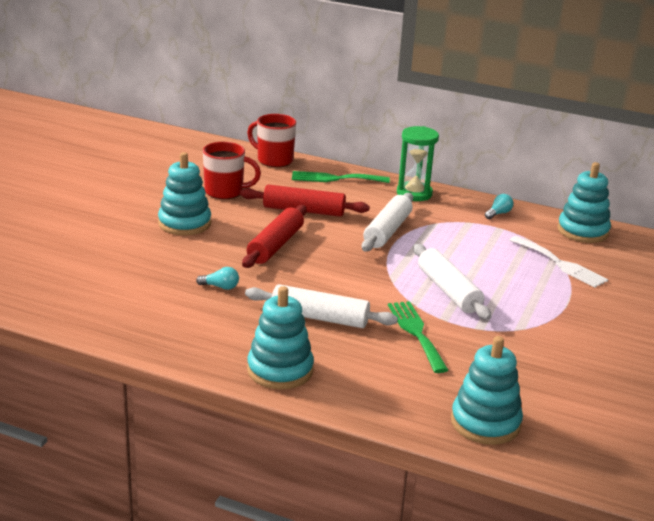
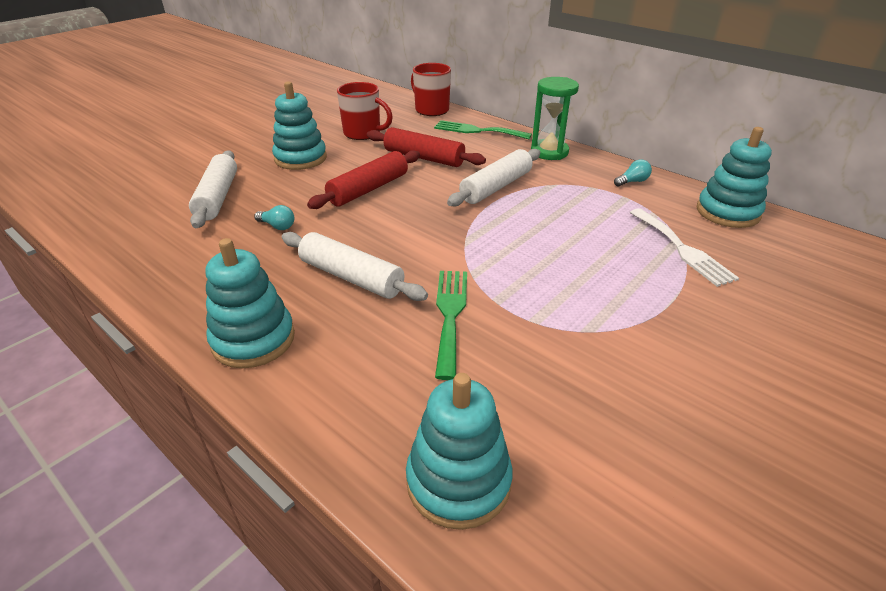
camera: 20 degrees right, 10 degrees up
(448, 291) = (523, 265): white rolling pin -> white rolling pin (217, 197)

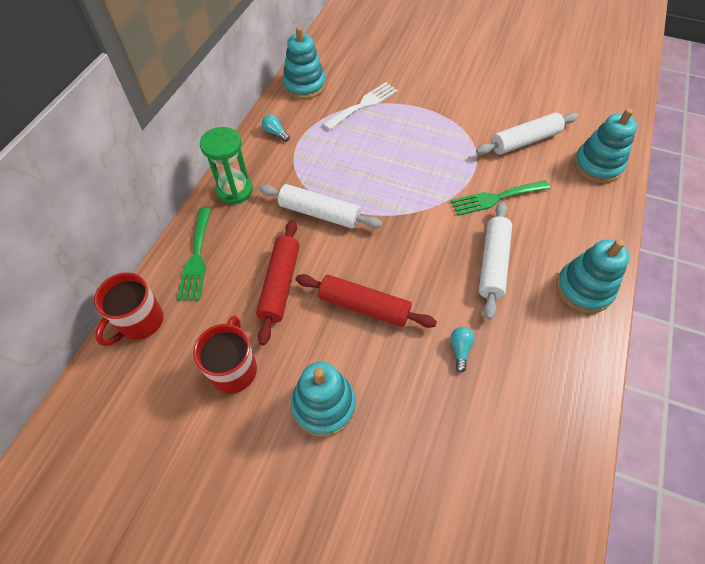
camera: 110 degrees left, 20 degrees up
(217, 197) = (441, 440): white rolling pin -> white rolling pin (525, 141)

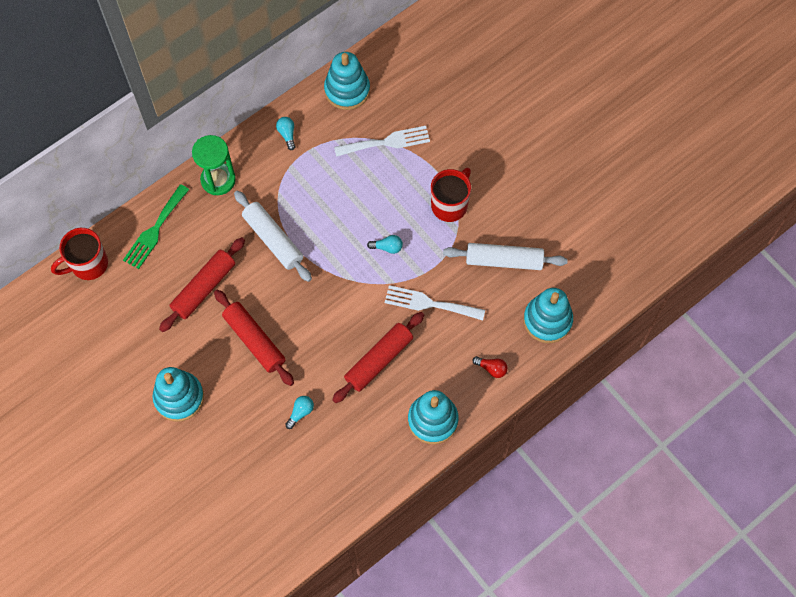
camera: 30 degrees right, 10 degrees up
(234, 369) = (134, 338): red mug -> red mug (450, 205)
(424, 174) = (387, 247): none -> turquoise light bulb
(492, 263) = (379, 360): white rolling pin -> red rolling pin
(496, 198) = (429, 303): green fork -> white fork
(590, 221) = (491, 368): none -> red light bulb

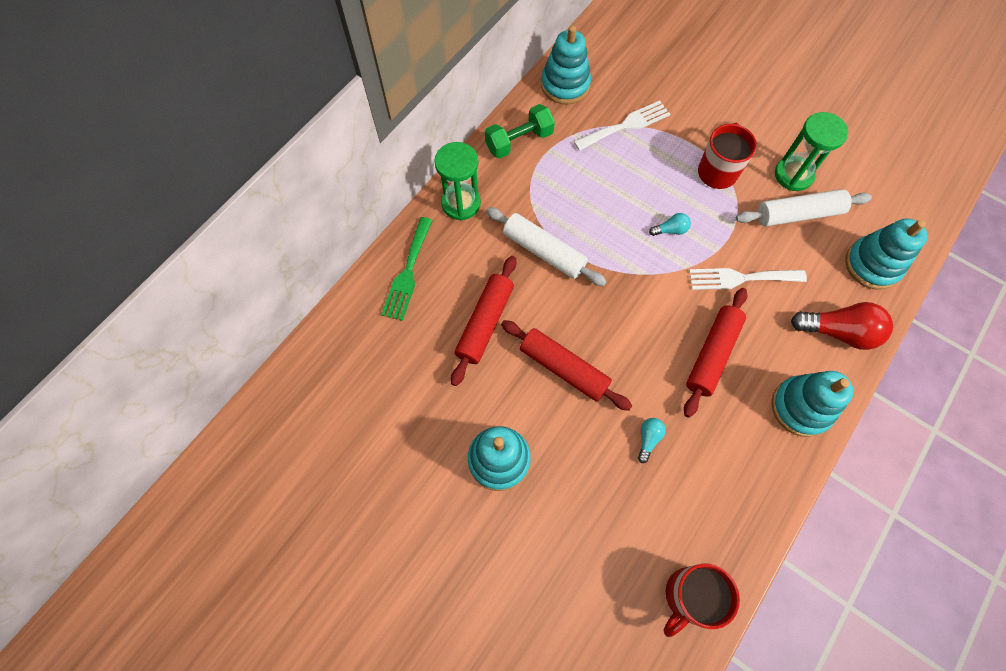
camera: 15 degrees left, 0 degrees up
(88, 264) = (342, 329): red mug -> red mug (689, 596)
(287, 134) = (519, 141): turquoise light bulb -> green dumbbell
(491, 368) = (838, 332): red light bulb -> red light bulb, size x2.04
(516, 224) = (793, 175): none -> green hourglass

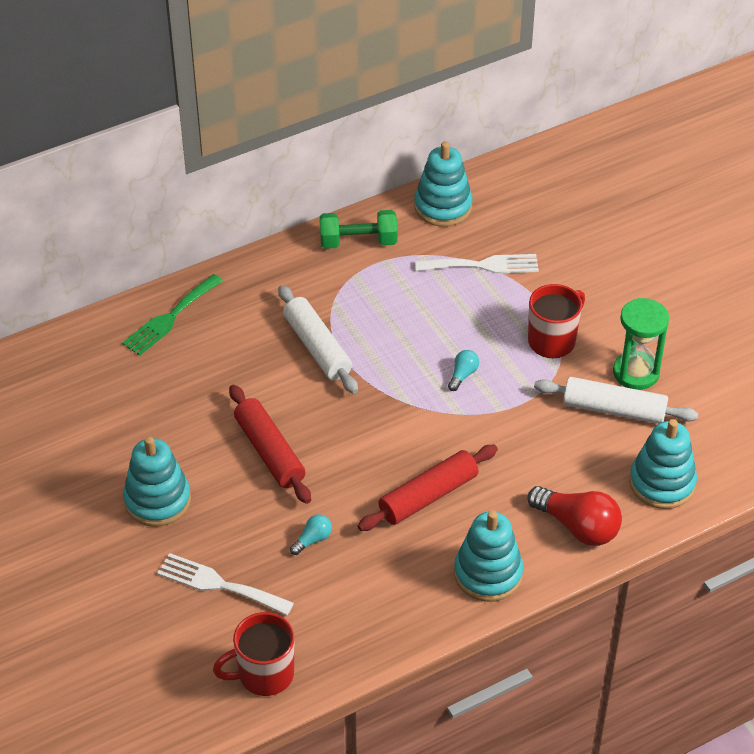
camera: 25 degrees right, 20 degrees down
(461, 203) = (261, 277): green hourglass -> none
(485, 323) = (217, 386): red rolling pin -> none
(670, 230) = (463, 375): turquoise light bulb -> turquoise light bulb turned 75 degrees counterclockwise
(740, 278) = (507, 443): white fork -> white fork (219, 584)

